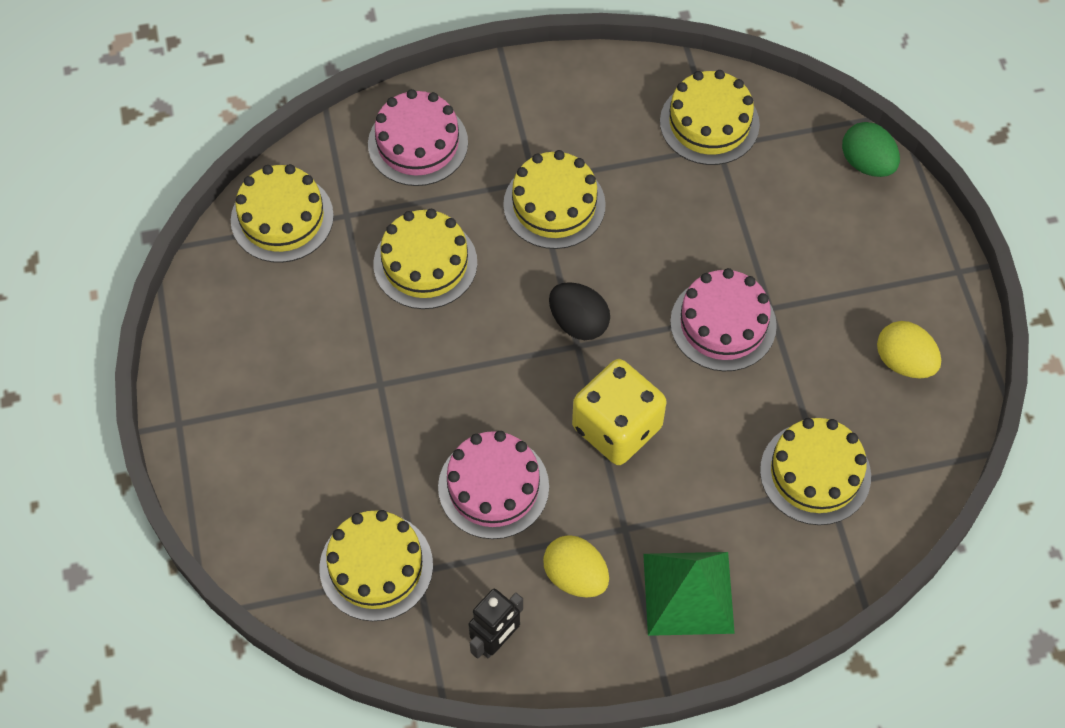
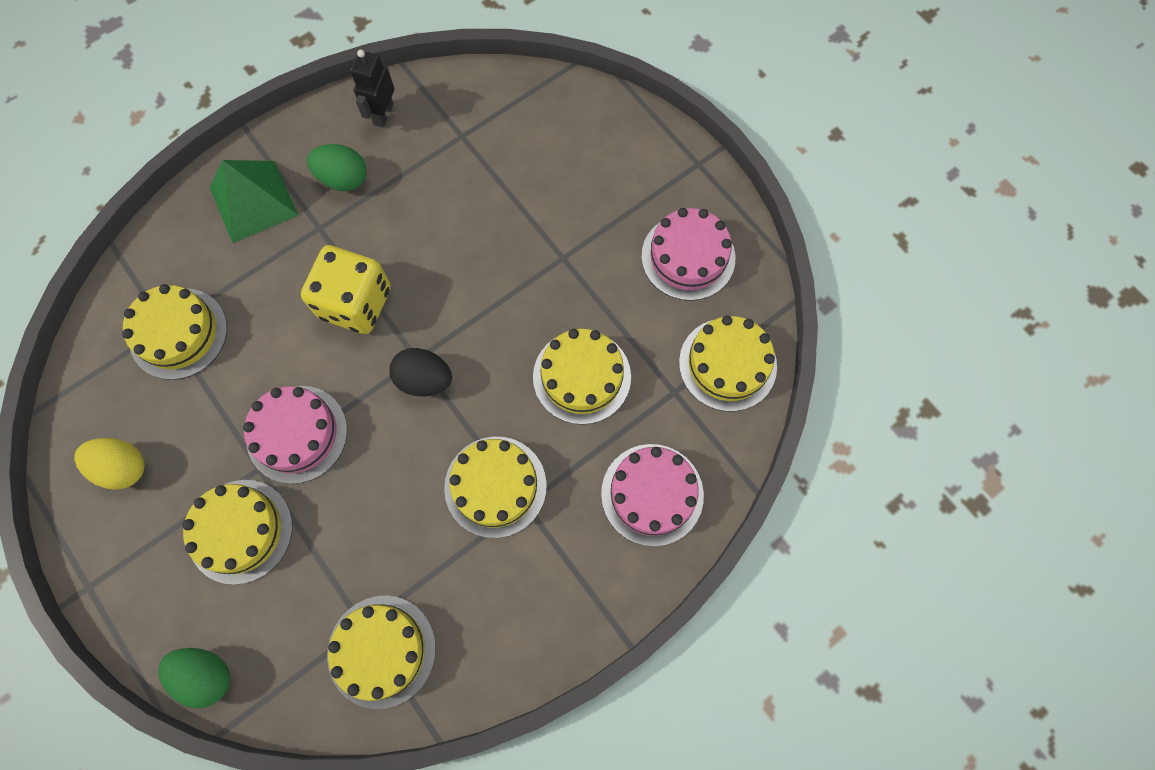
camera: 155 degrees right, 10 degrees up
(376, 566) = (493, 126): yellow cake -> yellow cake (240, 531)
(493, 487) = (434, 216): pink cake -> pink cake (688, 257)
(575, 576) = (343, 179): yellow egg -> green egg

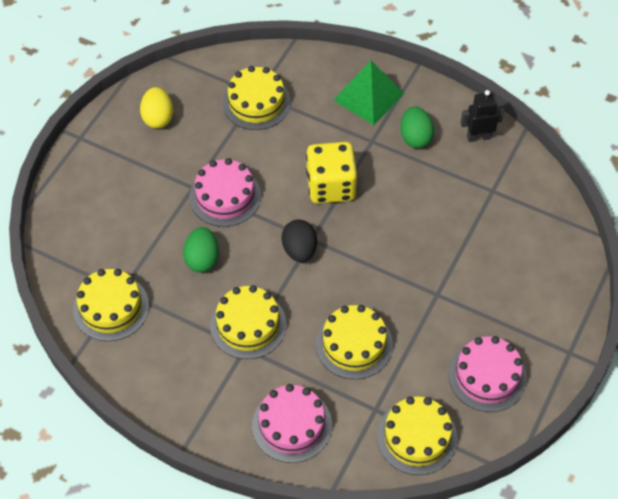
camera: 65 degrees right, 15 degrees down
(206, 675) = (56, 221): green egg -> green egg (202, 259)
(240, 531) = (149, 196): yellow cake -> none

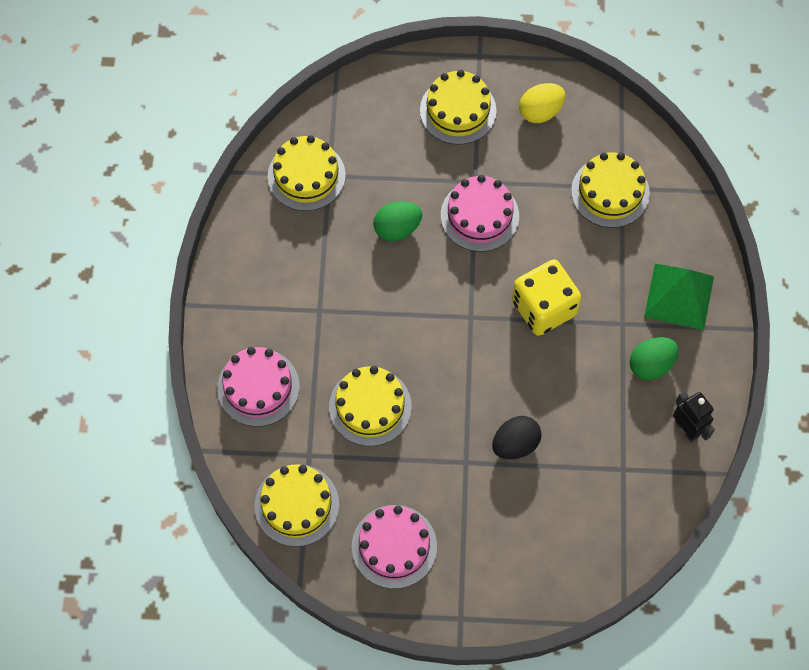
camera: 65 degrees right, 10 degrees up
(248, 325) = (345, 302): yellow cake -> yellow cake (458, 110)
(299, 250) = (452, 311): black egg -> black egg (515, 444)

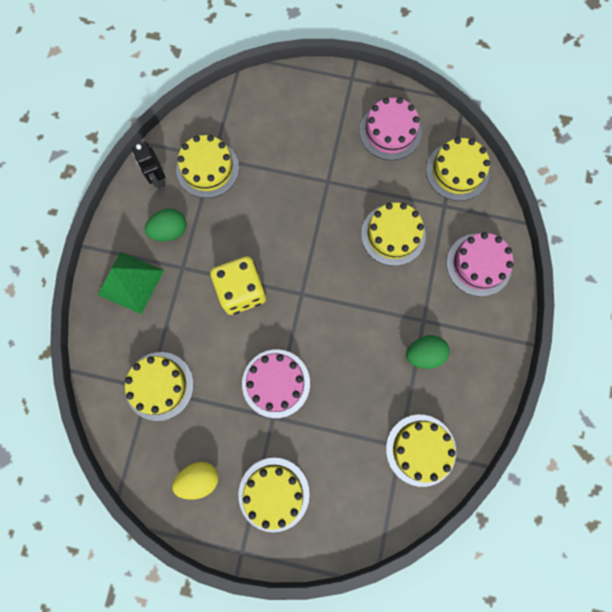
camera: 170 degrees left, 10 degrees up
(397, 229) = (348, 383): green egg -> green egg (424, 354)
(515, 444) = (288, 188): black egg -> none
(626, 453) = (207, 168): none -> yellow cake

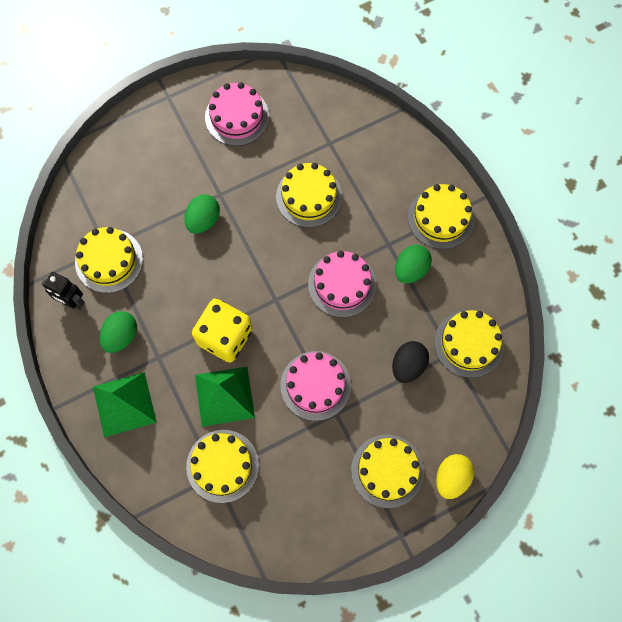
camera: 40 degrees left, 5 degrees down
(199, 479) = (319, 509): yellow egg -> yellow egg (451, 478)
(204, 335) = (224, 396): none -> green pyramid
(299, 191) = (203, 220): none -> green egg
(358, 427) = (408, 365): none -> black egg
(457, 171) = (317, 108): yellow cake -> yellow cake (441, 217)
(479, 264) = (394, 168): pink cake -> pink cake (342, 284)

